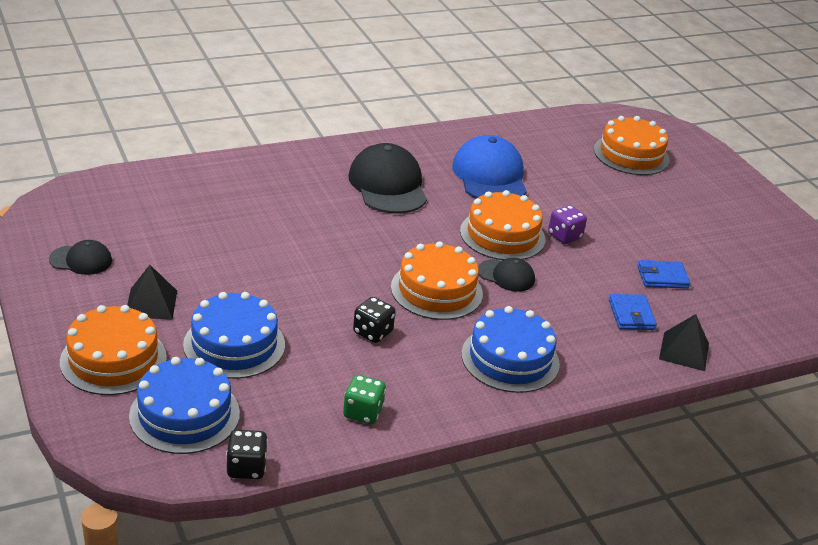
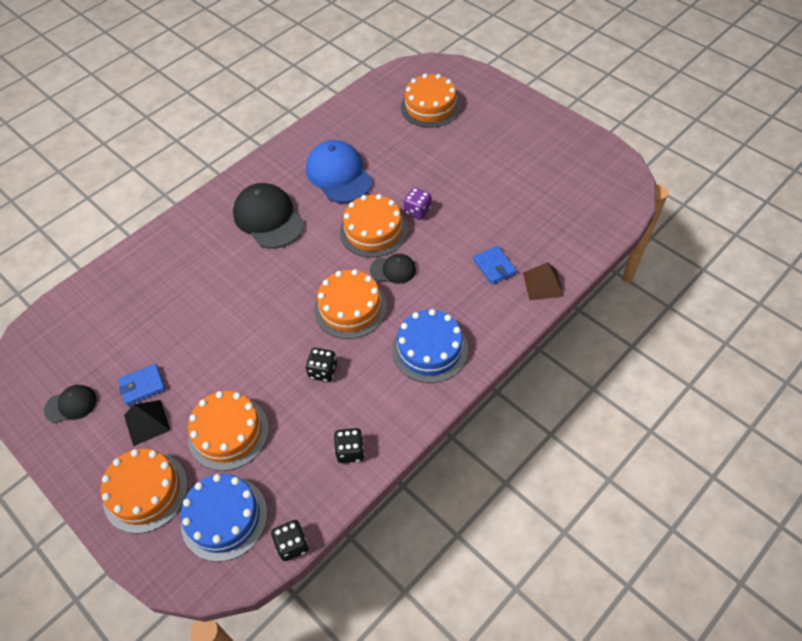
camera: 15 degrees left, 20 degrees up
(234, 344) = (228, 432): blue cake -> orange cake
(363, 412) = (350, 451): green dice -> black dice
(662, 277) = (500, 220): blue wallet -> blue wallet (142, 386)
(684, 351) = (543, 284): black pyramid -> brown pyramid

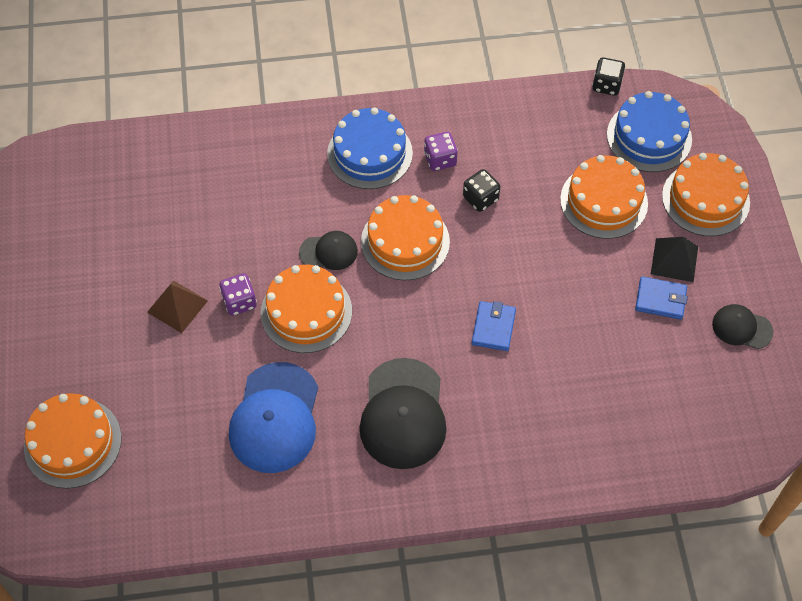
camera: 145 degrees left, 5 degrees up
(350, 451) = (510, 119): black dice -> none
(376, 379) = (440, 159): none -> purple dice
(393, 270) = (329, 252): black cap -> black cap turned 135 degrees clockwise
(494, 267) = (233, 186): blue wallet -> blue wallet (493, 327)
(543, 284) = (210, 140): brown pyramid -> brown pyramid (177, 306)

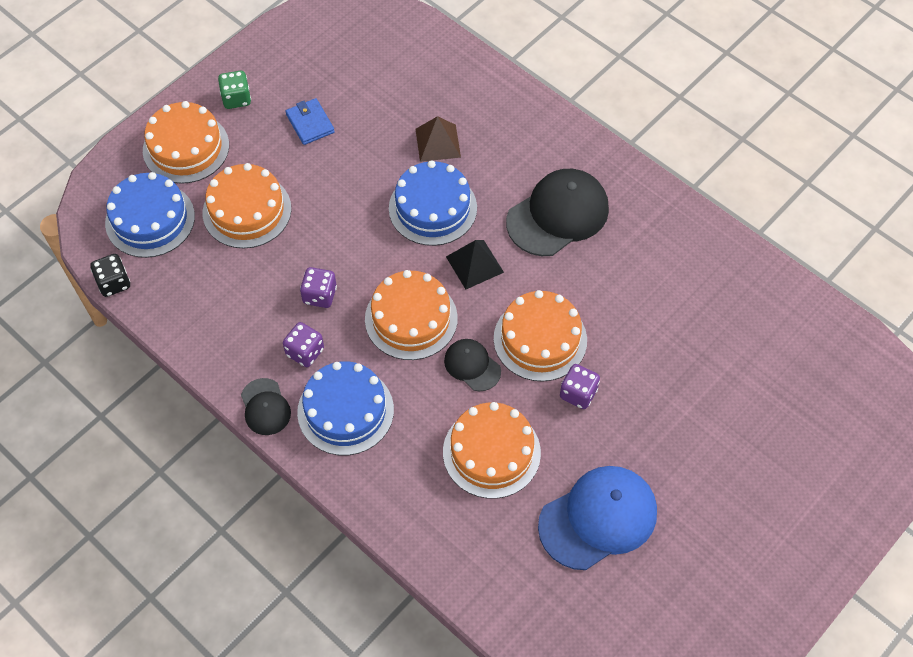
camera: 130 degrees left, 0 degrees up
(73, 442) = (802, 409): orange cake -> orange cake (491, 452)
(177, 306) = (627, 436): brown pyramid -> brown pyramid (438, 143)
(275, 418) = (643, 291): blue cap -> blue cap (598, 518)
(480, 198) = (319, 295): black dice -> purple dice
(493, 327) = (432, 208): blue wallet -> blue cake
(674, 260) = (265, 135): black pyramid -> black pyramid (474, 264)
(733, 264) = (236, 99): none -> green dice
(741, 328) = (291, 65): black cap -> black cap (265, 407)

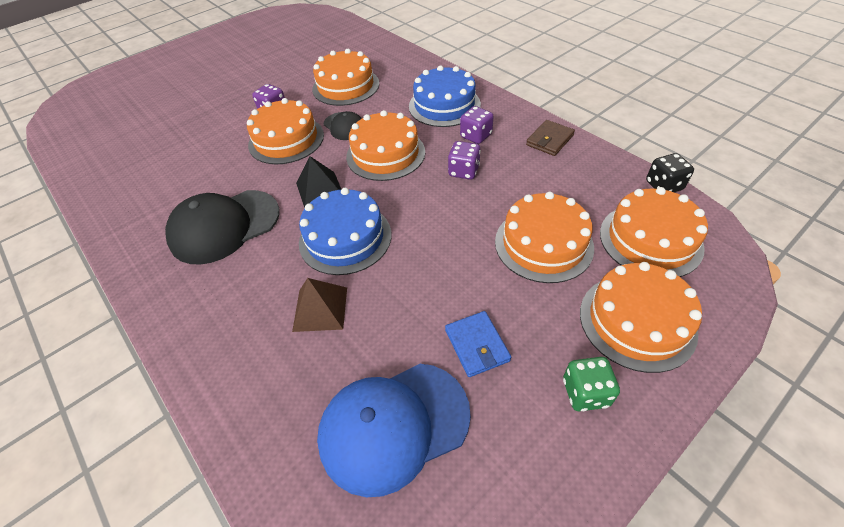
camera: 170 degrees left, 10 degrees down
(150, 219) = (650, 240): blue cake -> orange cake
(218, 347) = (549, 140): none -> brown wallet
(265, 407) = (505, 108): black cap -> none
(598, 518) = (291, 62): blue cap -> blue cap (393, 425)

